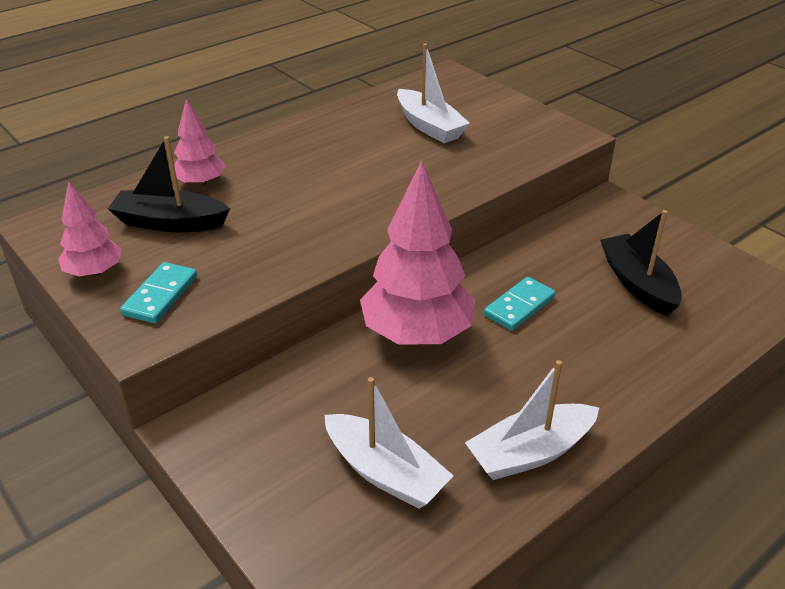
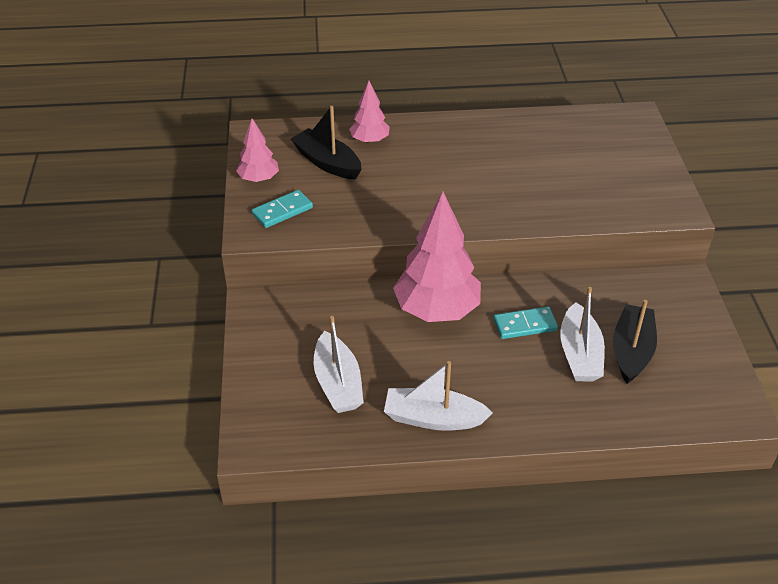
camera: 35 degrees right, 5 degrees up
(429, 126) = (571, 157): white boat -> white boat (579, 354)

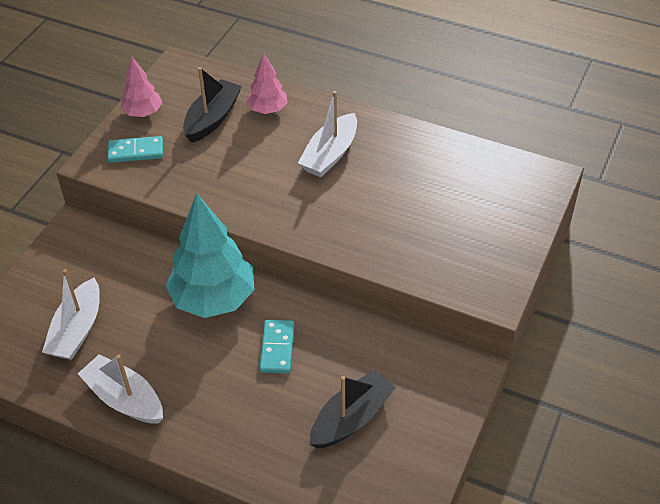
camera: 30 degrees right, 5 degrees up
(327, 163) = (212, 118): black boat -> black boat turned 45 degrees clockwise
(437, 310) = (214, 299): pink tree -> turquoise tree
(525, 325) = (277, 348): turquoise domino -> turquoise domino turned 75 degrees clockwise
(579, 354) = (301, 399): white boat -> white boat (330, 154)

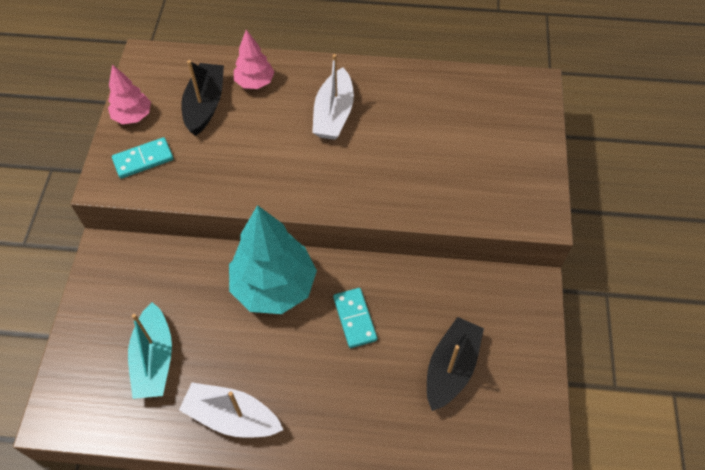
camera: 20 degrees left, 10 degrees up
(77, 330) = (154, 359): white boat -> turquoise boat

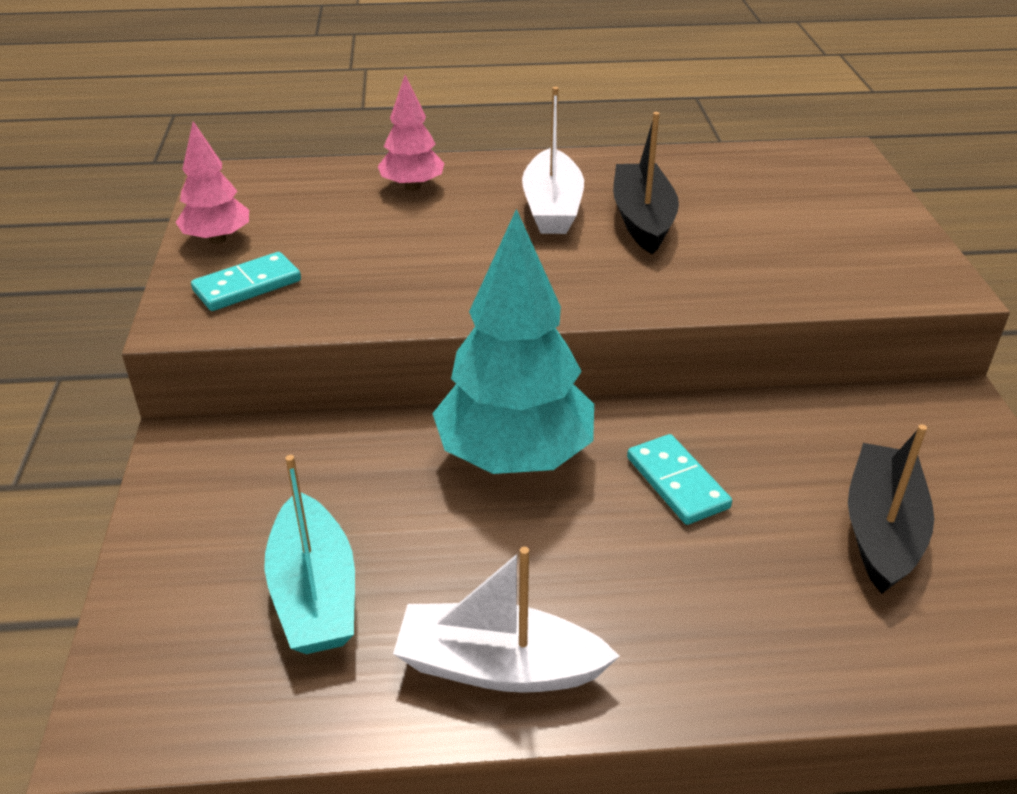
camera: 10 degrees left, 20 degrees down
(205, 105) = (338, 216): black boat -> black boat (642, 220)

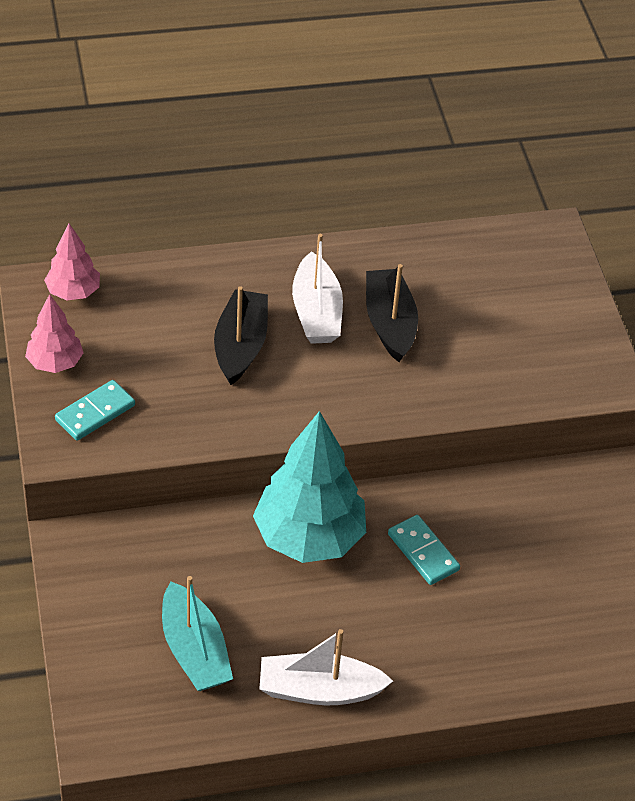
camera: 10 degrees left, 10 degrees up
(412, 186) = (198, 292): pink tree -> pink tree (73, 292)
(881, 530) = (557, 580): black boat -> black boat (240, 346)

